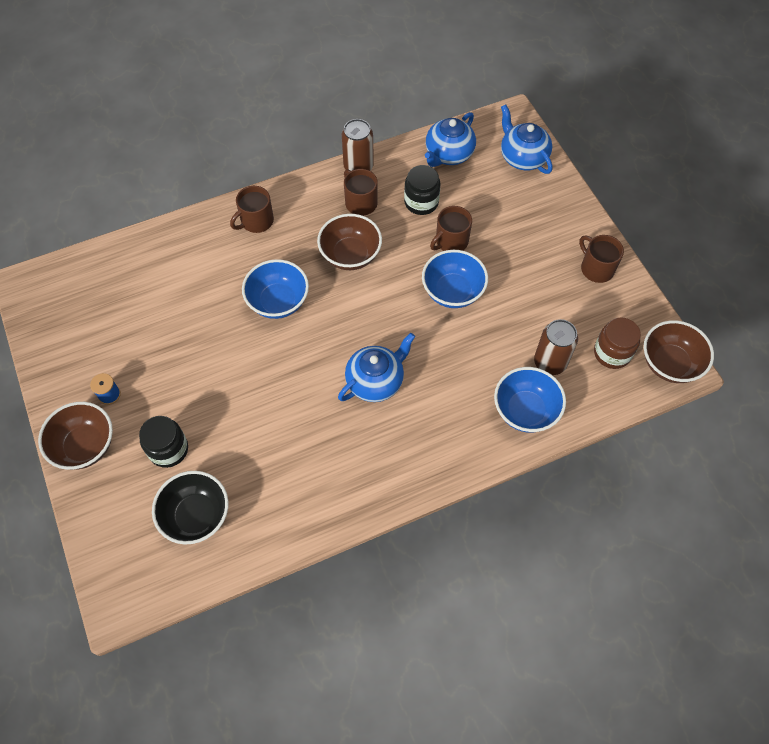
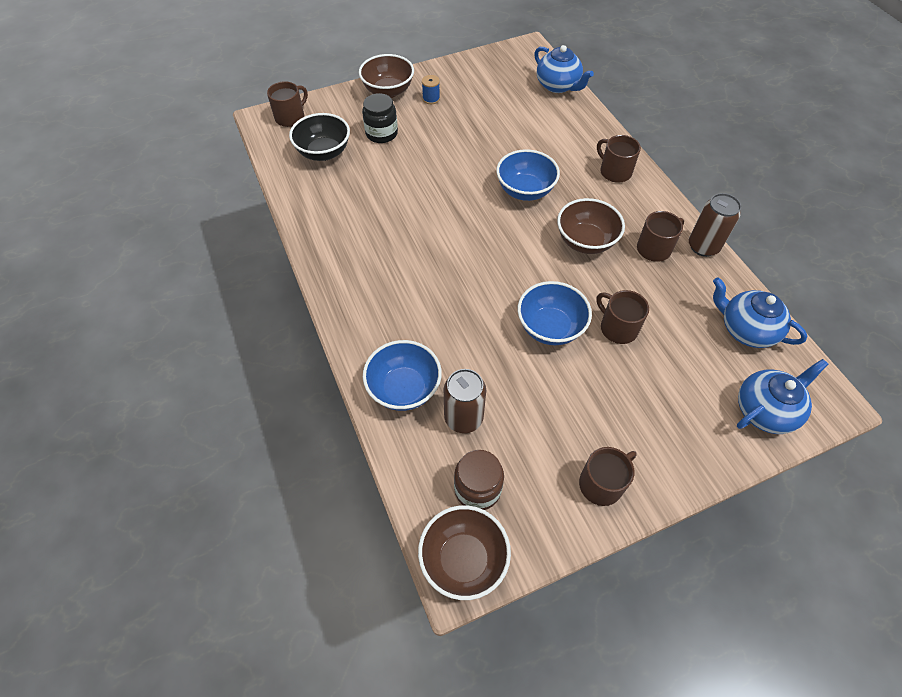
camera: 90 degrees right, 5 degrees down
(120, 567) = (290, 117): none -> brown mug
(375, 381) = (441, 262): blue teapot -> blue teapot (558, 86)
(421, 202) = (667, 301): black jar -> none

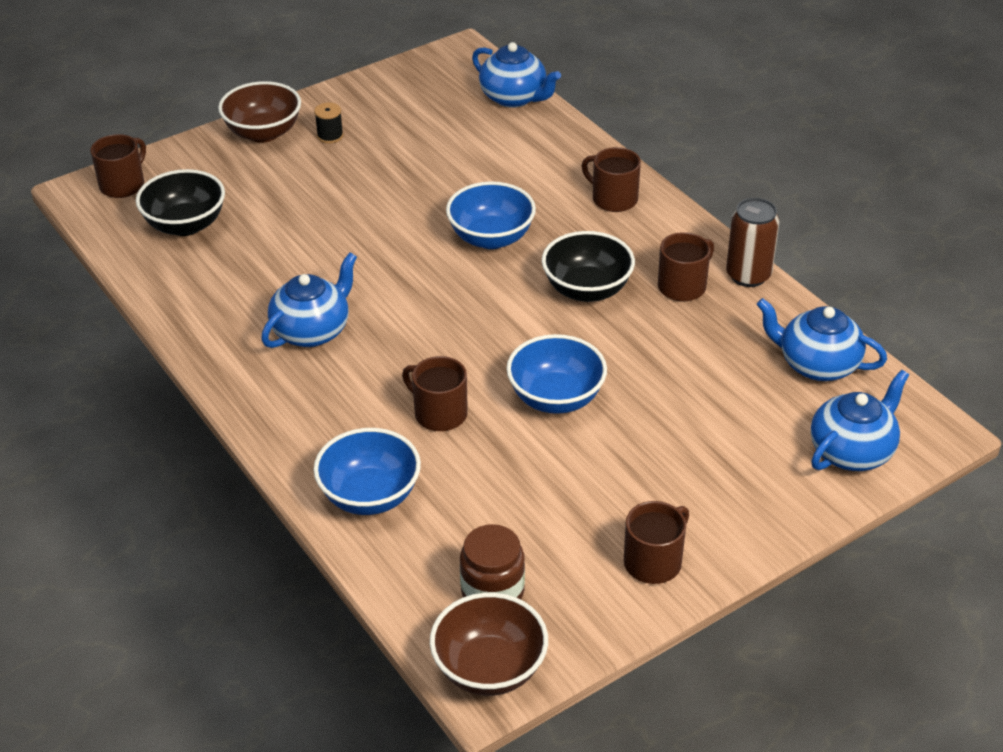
camera: 10 degrees left, 15 degrees down
(381, 133) = (266, 190): black jar -> none
(390, 246) = (312, 331): none -> blue teapot
(431, 99) = (330, 136): blue spool -> black spool
(463, 418) = (458, 517): brown can -> none
(585, 241) = (587, 290): brown bowl -> black bowl
(617, 328) = (647, 386): brown mug -> brown mug (439, 413)

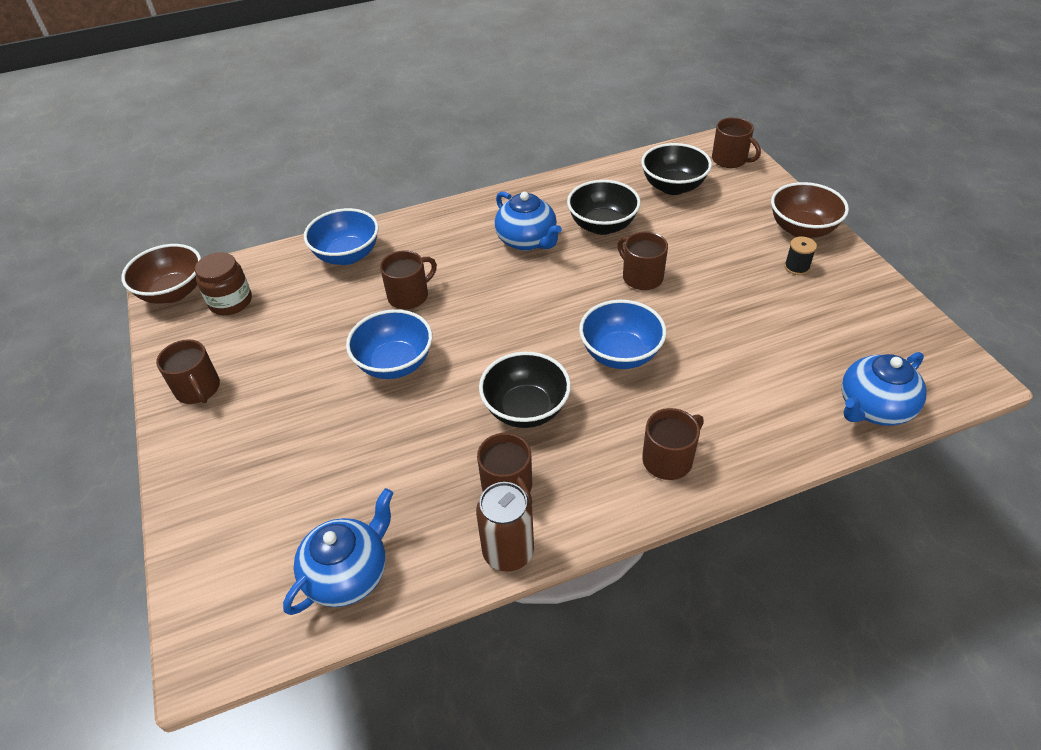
camera: 105 degrees right, 5 degrees up
(273, 273) = (602, 226): none -> black bowl
(366, 235) = (641, 277): none -> brown mug
(852, 451) = (223, 565): blue teapot -> none

